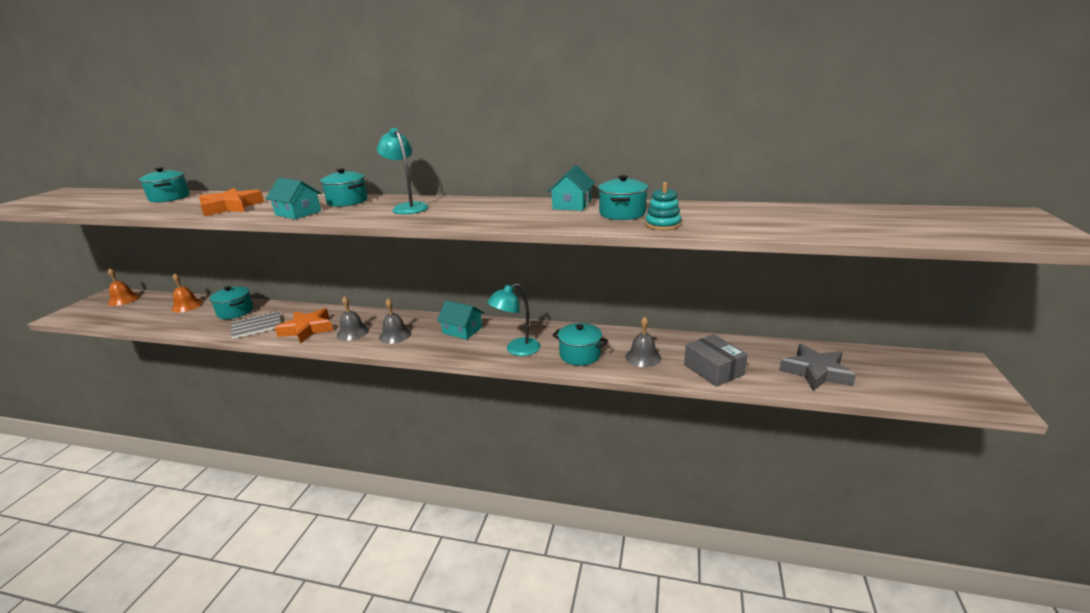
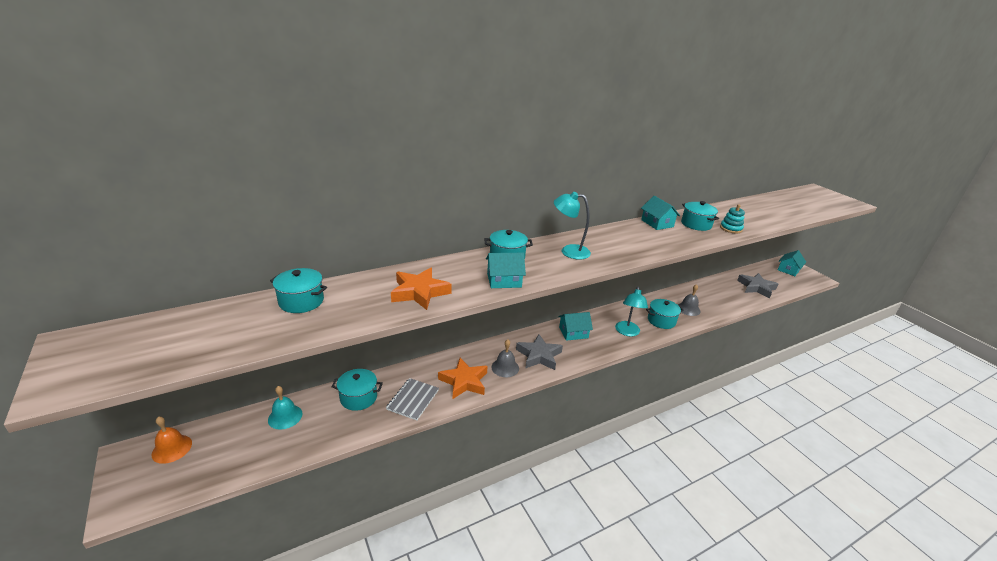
camera: 45 degrees left, 5 degrees up
(187, 306) = (285, 416): orange bell -> turquoise bell
(395, 335) = (539, 356): grey bell -> grey star
(713, 370) = (724, 303): grey box -> none
(944, 373) = (788, 270): none -> turquoise house

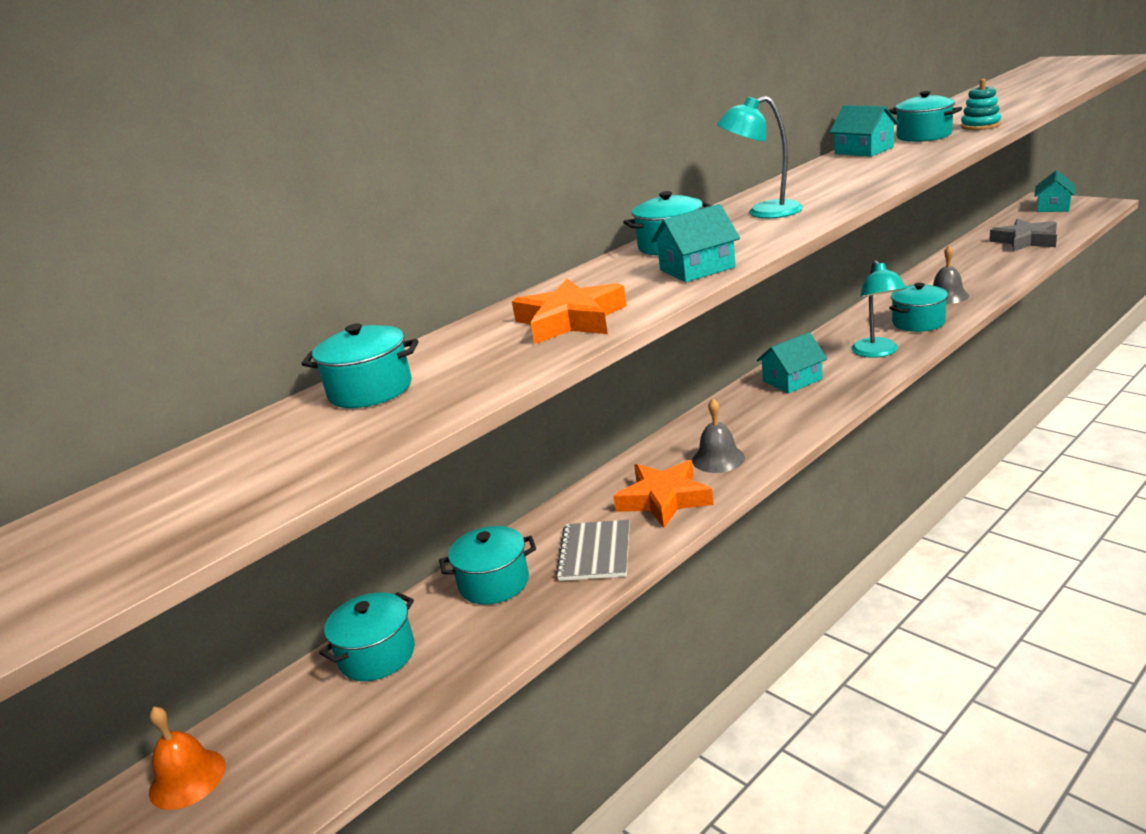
camera: 10 degrees left, 5 degrees down
(285, 416) = (377, 655): turquoise bell -> turquoise pot
(539, 356) = (761, 426): grey star -> none

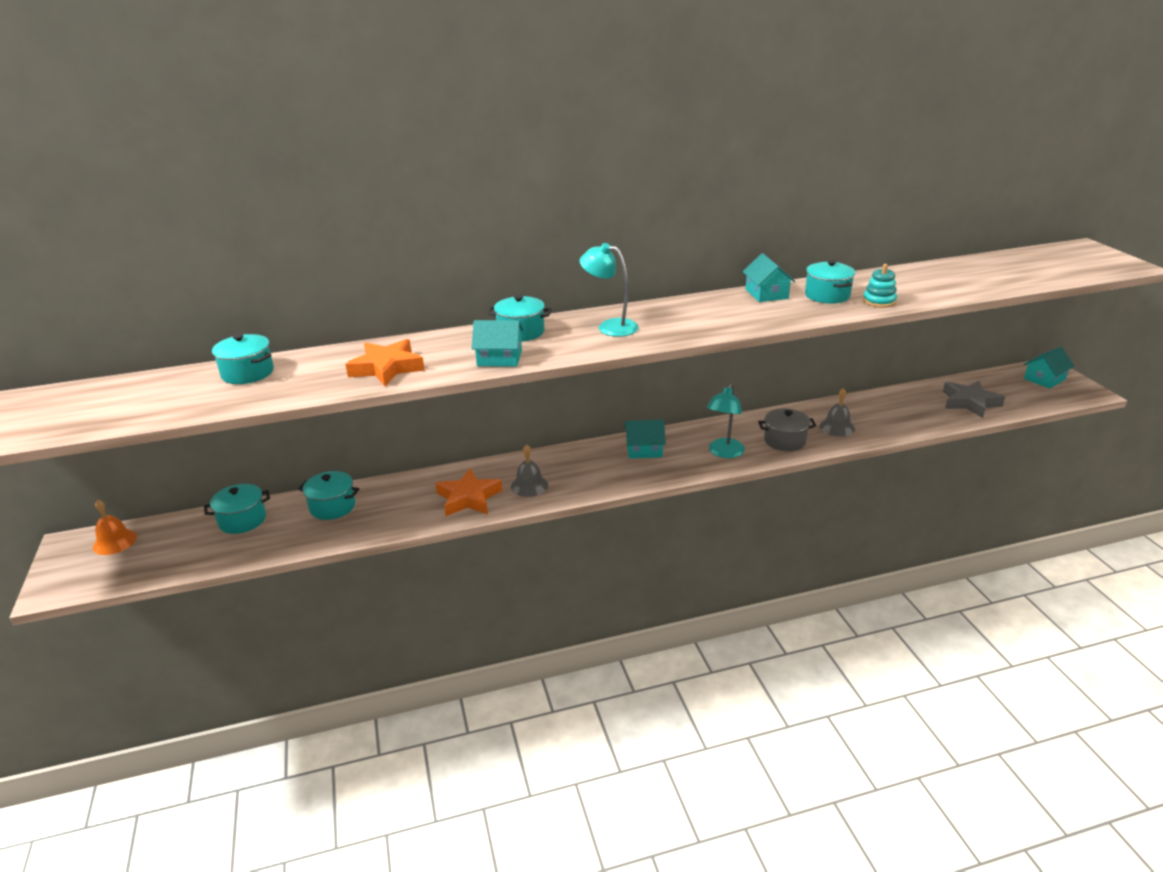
camera: 25 degrees right, 5 degrees up
(595, 552) = (396, 513): grey notebook -> none
(918, 322) = (785, 441): turquoise pot -> grey pot

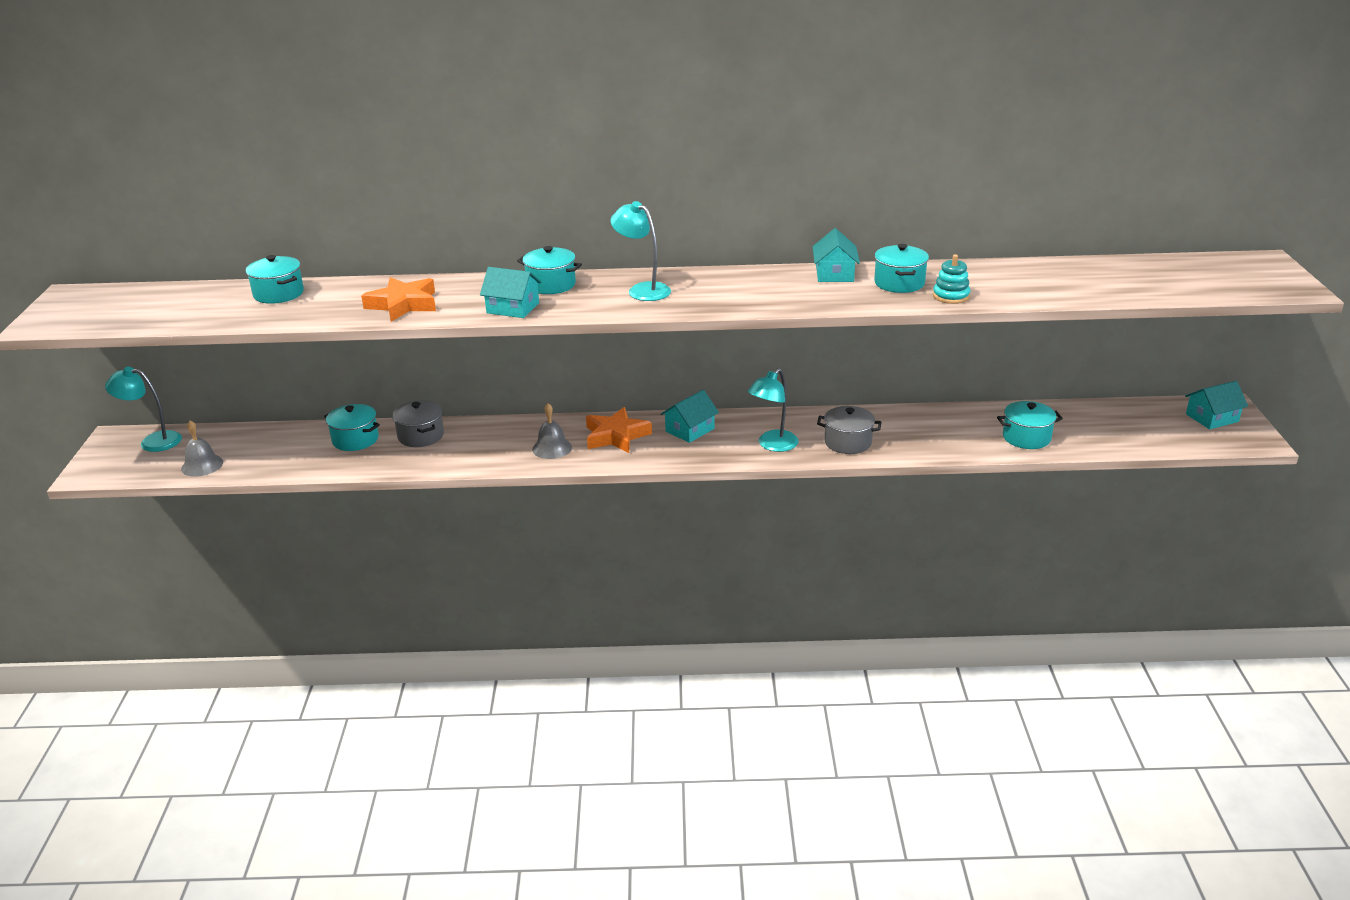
camera: 15 degrees right, 0 degrees up
(114, 542) = (153, 441): orange bell -> turquoise lamp
(242, 520) = (269, 439): turquoise pot -> turquoise pot (1026, 437)
(397, 493) = (421, 436): none -> grey pot
(468, 498) = (486, 451): orange star -> orange star (616, 436)
(644, 449) = (690, 430): turquoise house -> turquoise house turned 60 degrees counterclockwise
(837, 427) = (917, 437): grey bell -> grey bell (202, 465)
(969, 403) = (1095, 432): grey star -> none

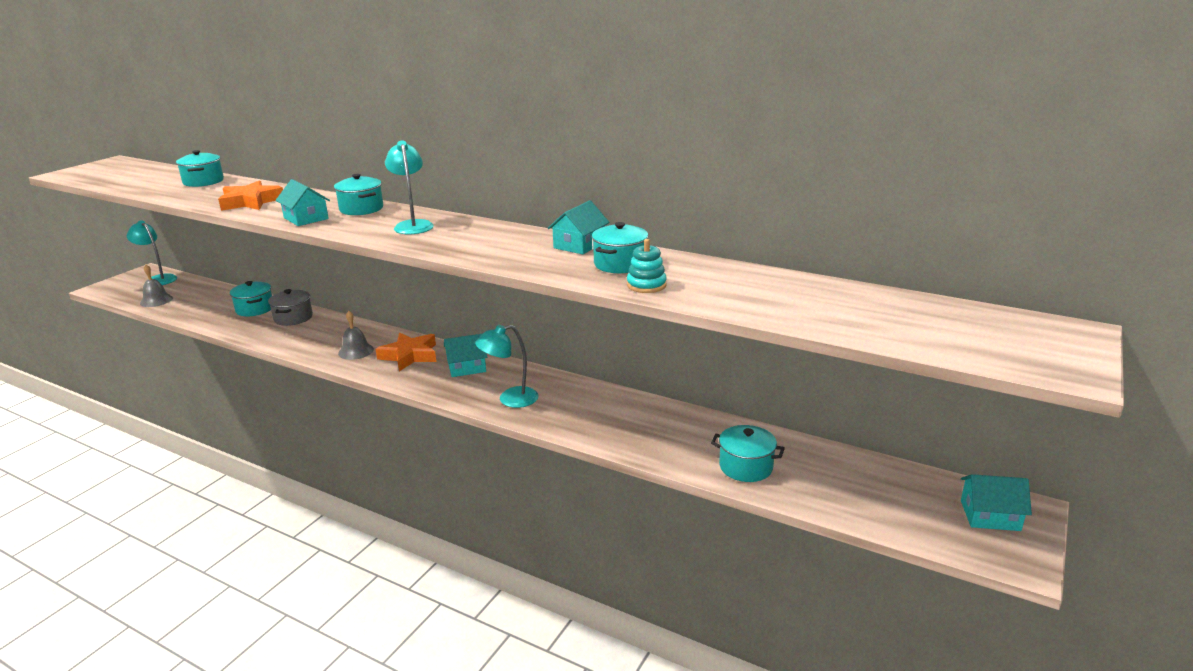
camera: 30 degrees right, 5 degrees down
(848, 442) = (573, 417): grey pot -> none

